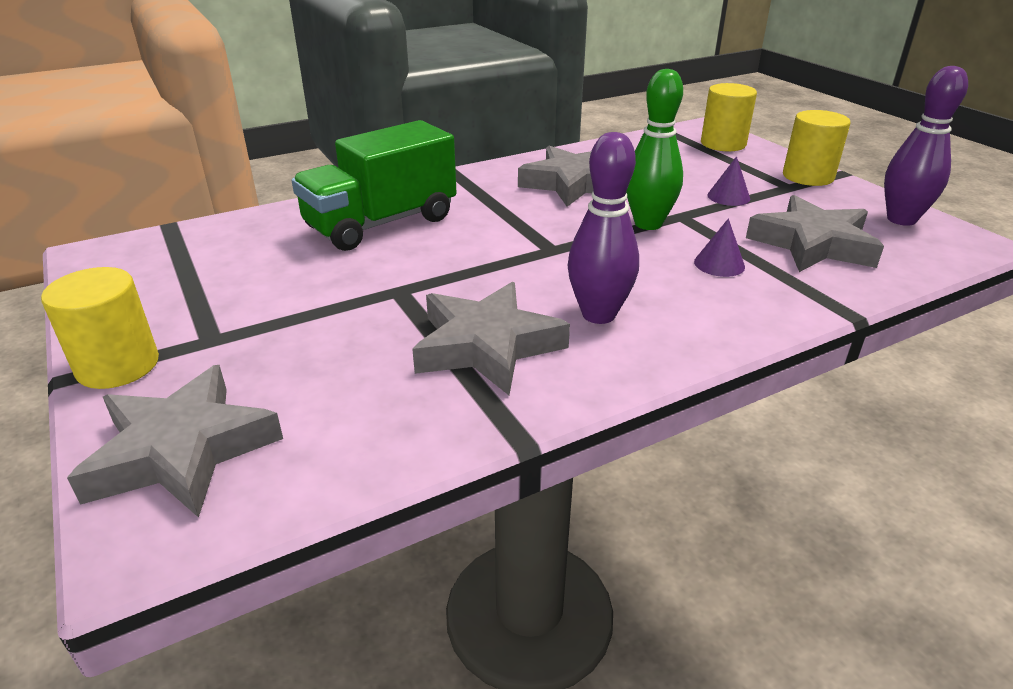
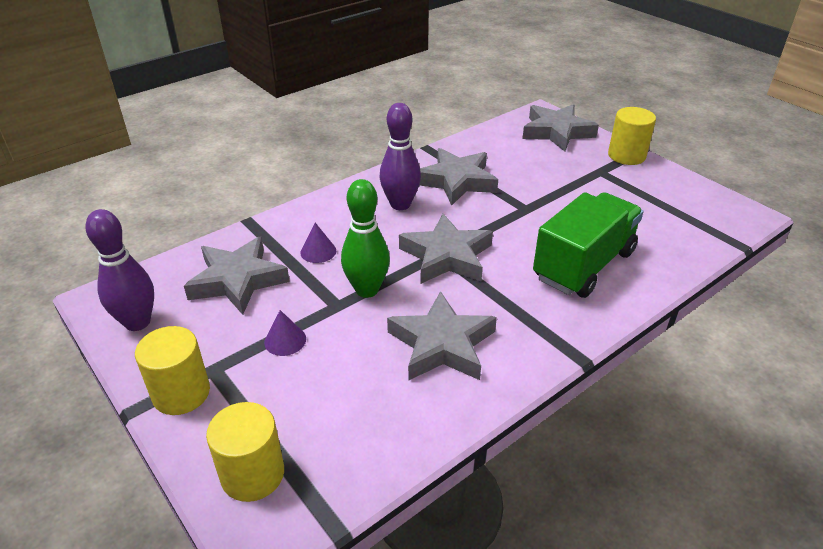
camera: 170 degrees right, 5 degrees up
(544, 245) = (446, 256): none -> grey star

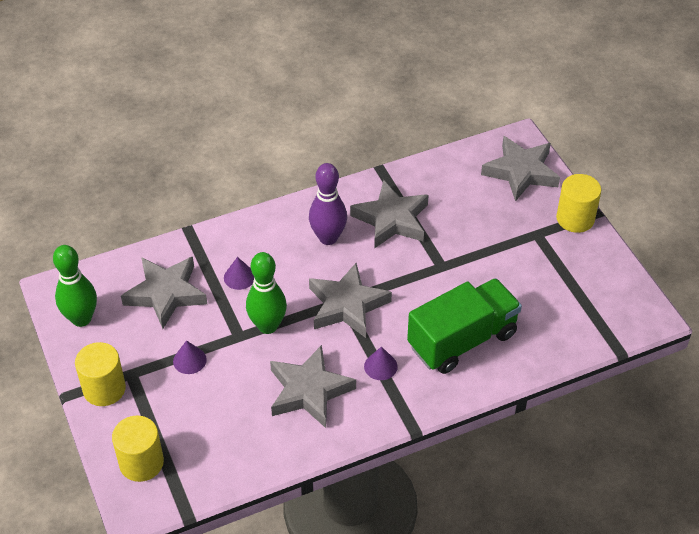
camera: 15 degrees right, 10 degrees up
(137, 322) = (81, 319): purple bowling pin -> green bowling pin
(511, 304) = (380, 366): none -> purple cone

